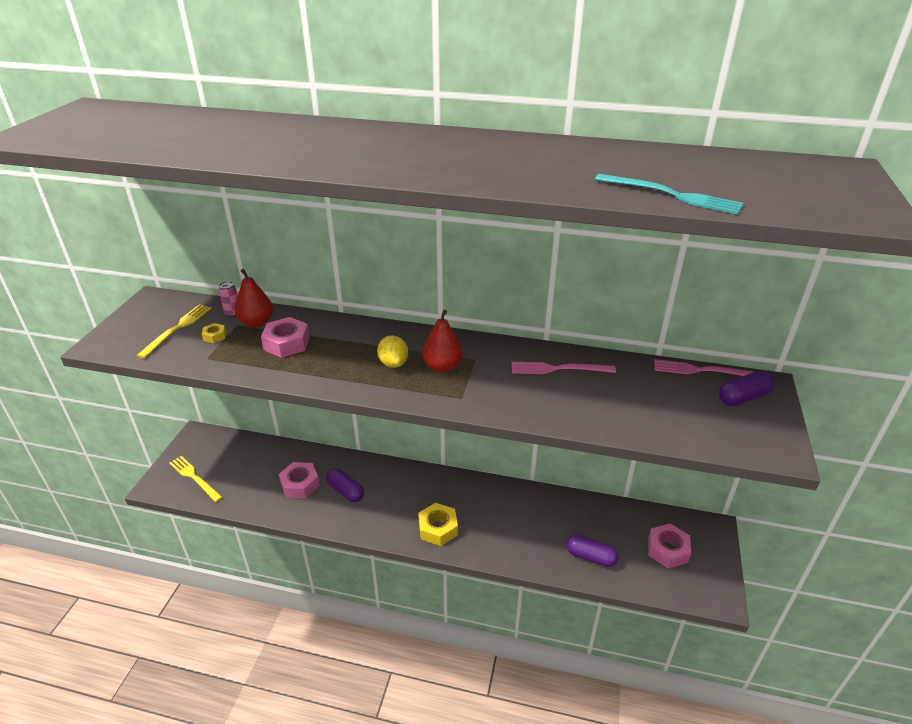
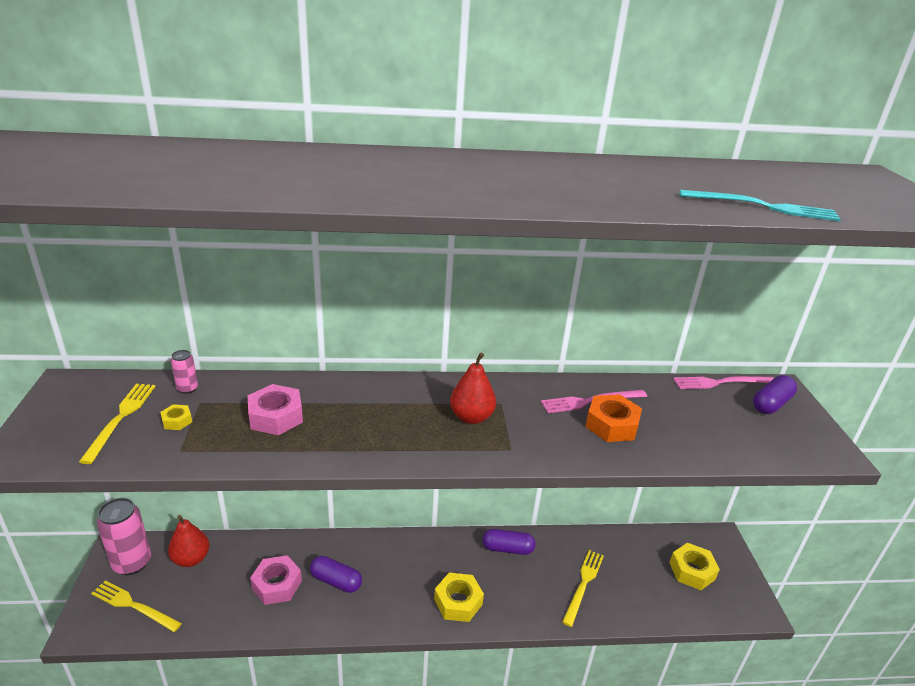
camera: 20 degrees left, 5 degrees down
(203, 447) = (132, 563): none -> pink can
(256, 323) = (224, 396): red pear -> red pear (191, 559)
(393, 363) = (415, 421): yellow lemon -> none
(555, 538) = (583, 584): none -> yellow fork
(565, 392) = (611, 425): none -> orange nut
(590, 557) = (625, 596): purple capsule -> purple capsule (507, 548)
(667, 550) = (692, 571): pink nut -> yellow nut

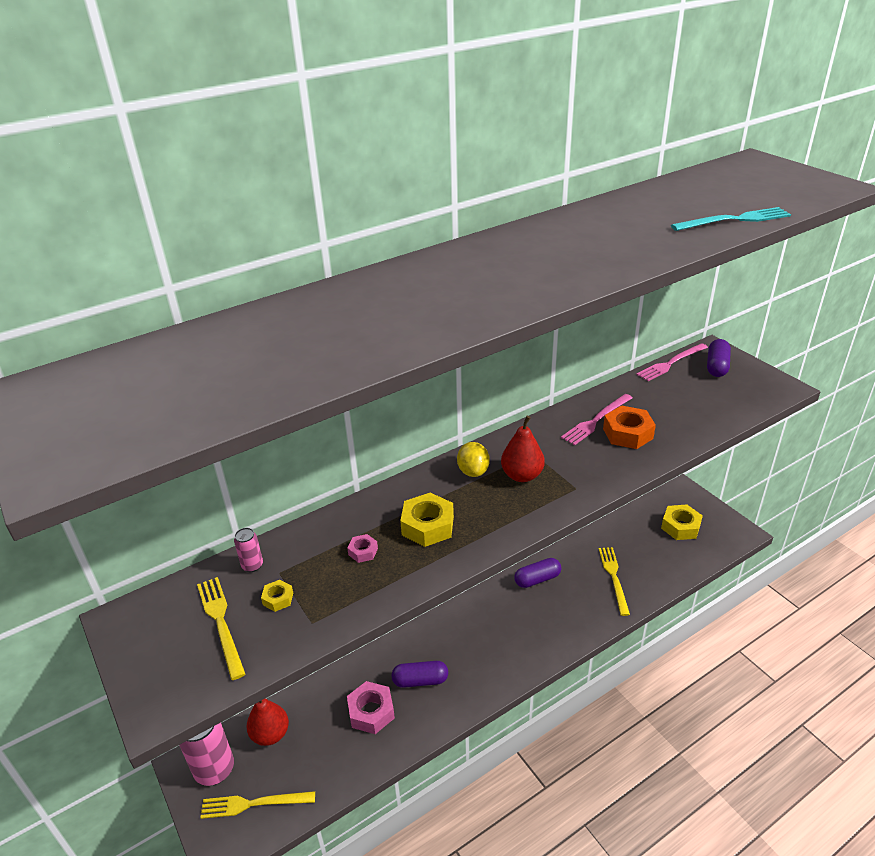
camera: 25 degrees left, 5 degrees up
(276, 416) = (363, 551): pink nut -> pink nut, size x0.51
(432, 395) = (473, 471): none -> yellow lemon
(458, 602) = (532, 642): yellow nut -> yellow nut (428, 526)

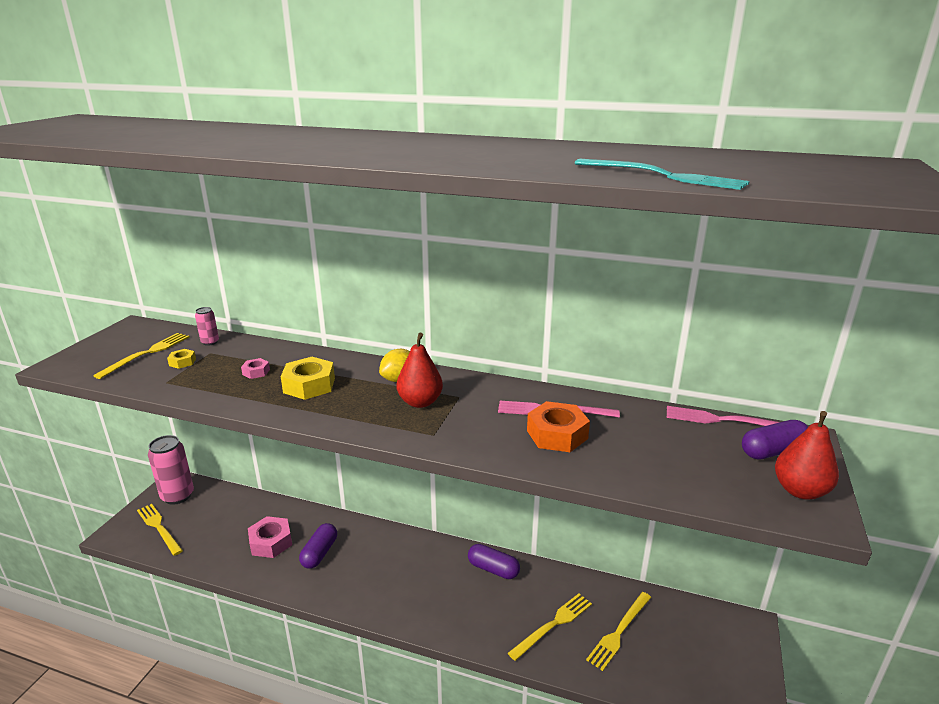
camera: 50 degrees right, 10 degrees down
(270, 734) = (220, 504): red pear -> red pear (800, 491)
(420, 680) = (319, 553): purple capsule -> purple capsule turned 60 degrees clockwise
(644, 549) = (619, 632): none -> yellow fork
(680, 527) = (690, 649): yellow nut -> none

